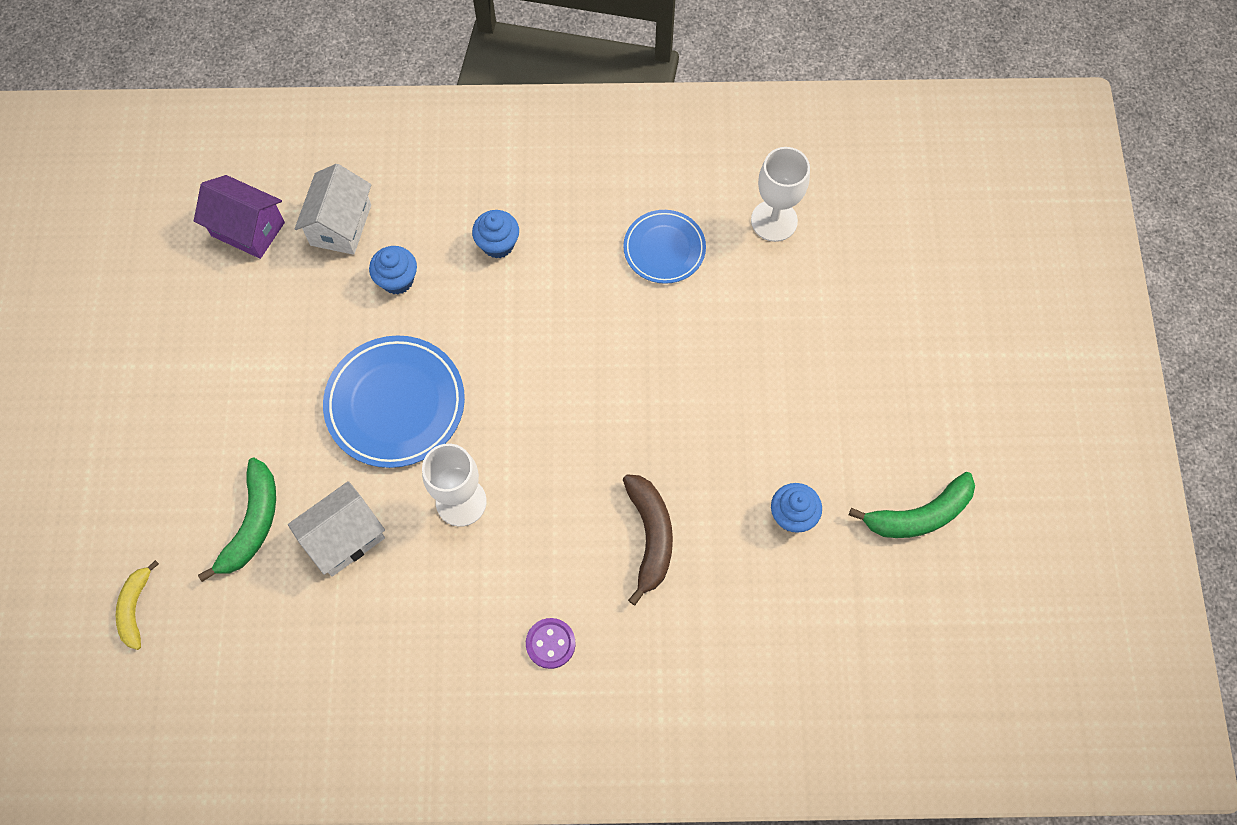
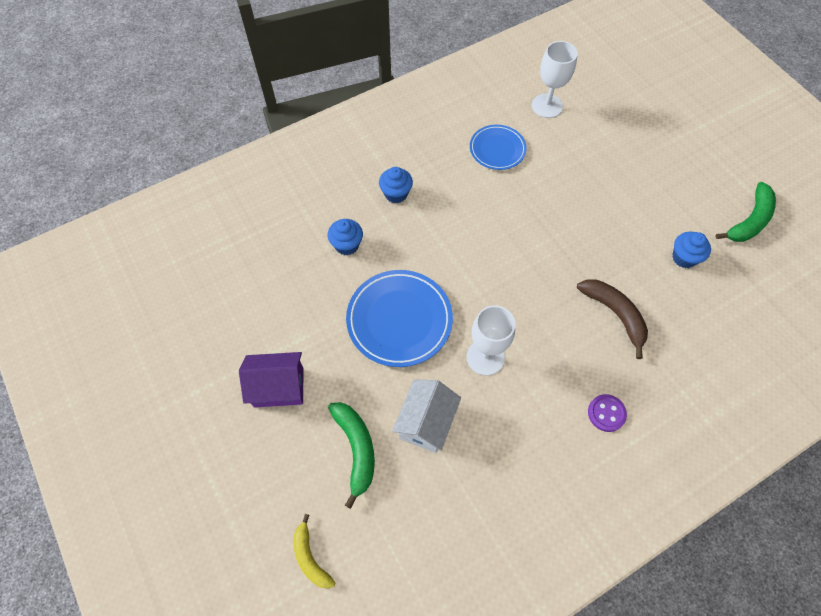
camera: 30 degrees left, 5 degrees down
(248, 229) = (224, 263): purple house -> purple house (279, 387)
(341, 225) = (286, 230): white house -> none

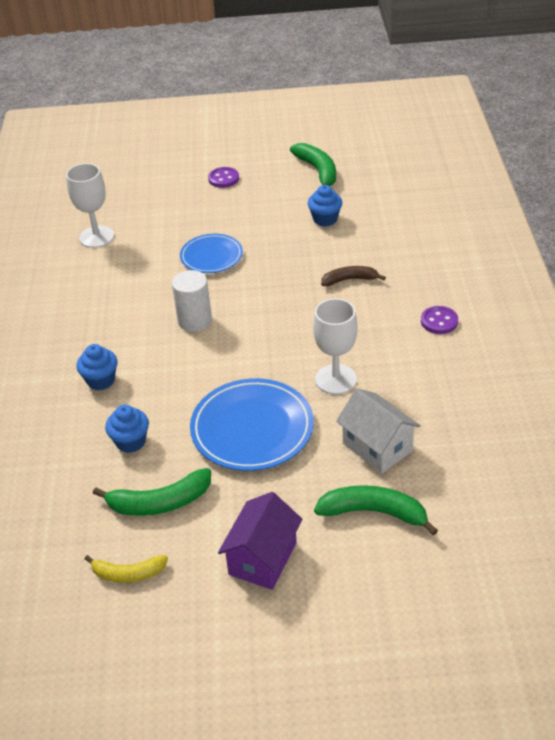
camera: 60 degrees left, 20 degrees down
(300, 293) = (160, 502): none -> green banana
(310, 557) = (470, 590): yellow banana -> yellow banana (128, 573)
(493, 222) = (195, 321): none -> white cylinder
(497, 149) = (115, 288): blue plate -> blue plate (211, 256)
(615, 314) = (349, 280): brown banana -> brown banana, size x0.66
(683, 153) = (223, 178): none -> purple button

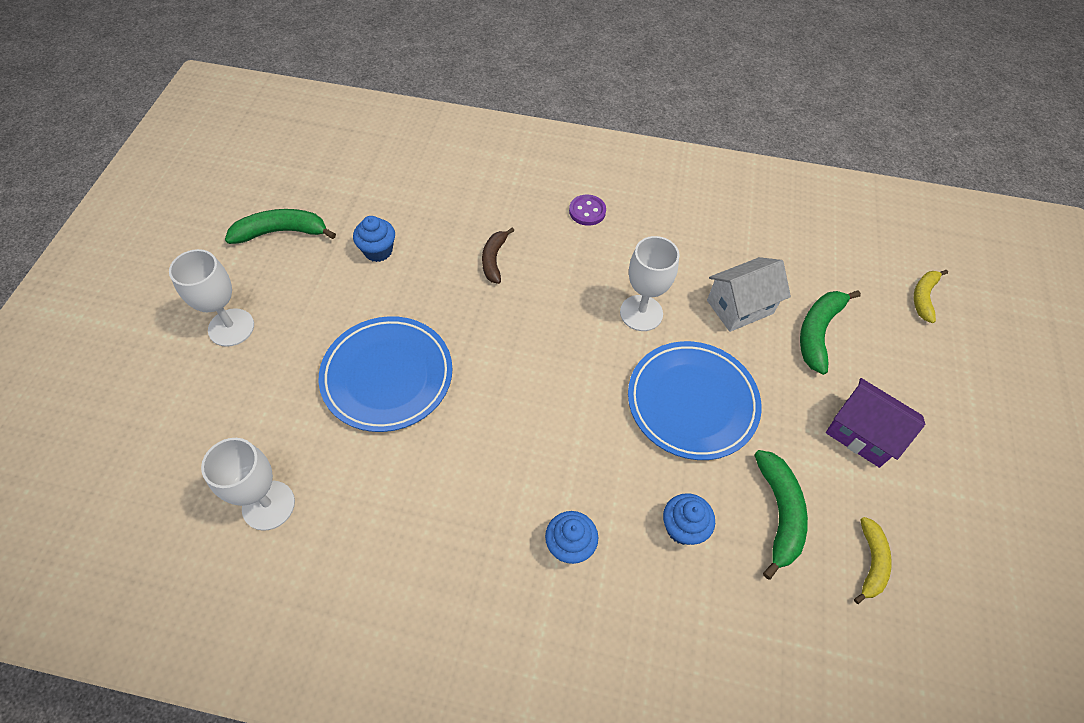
camera: 80 degrees left, 15 degrees up
(195, 321) = (500, 419): white cylinder -> none
(211, 256) = (387, 376): blue plate -> blue plate, size x1.62
(223, 178) = (231, 327): purple button -> white goblet
(472, 607) = (923, 297): none -> yellow banana

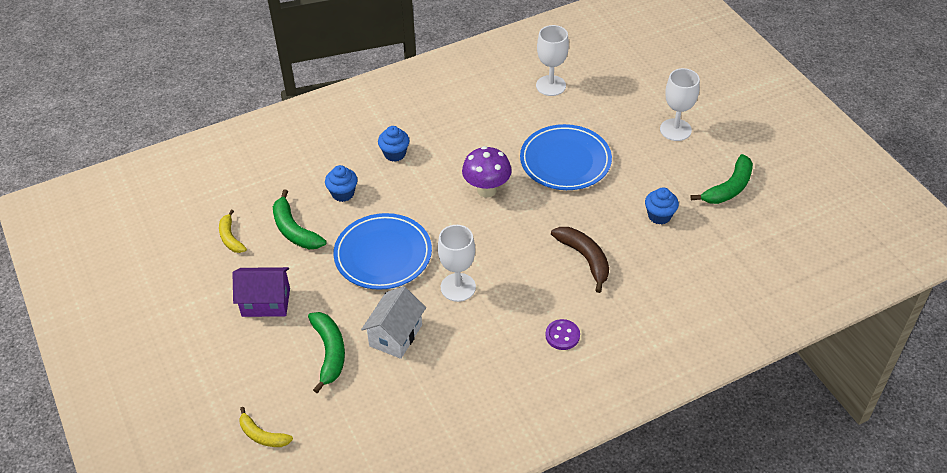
camera: 145 degrees right, 10 degrees down
(494, 259) = (585, 258): brown banana -> brown banana, size x1.51
(509, 403) = (487, 190): none -> purple mushroom
(923, 297) = (262, 435): yellow banana -> yellow banana turned 135 degrees clockwise

